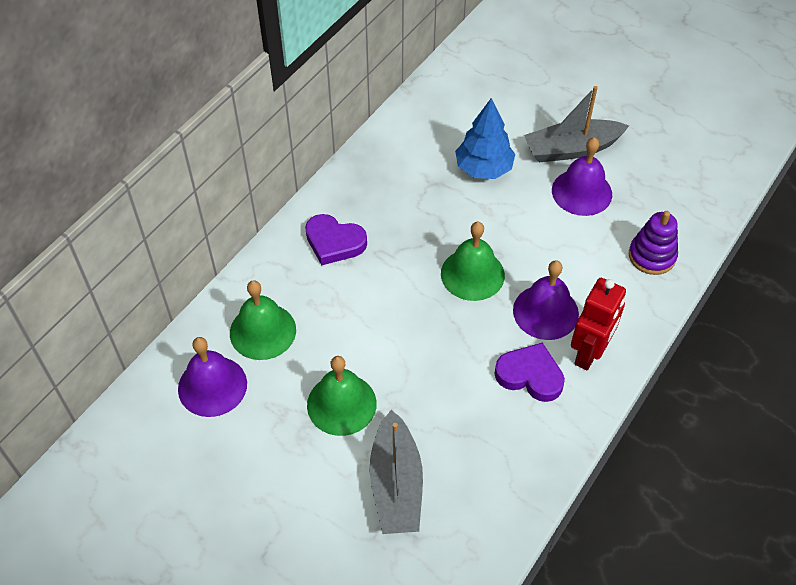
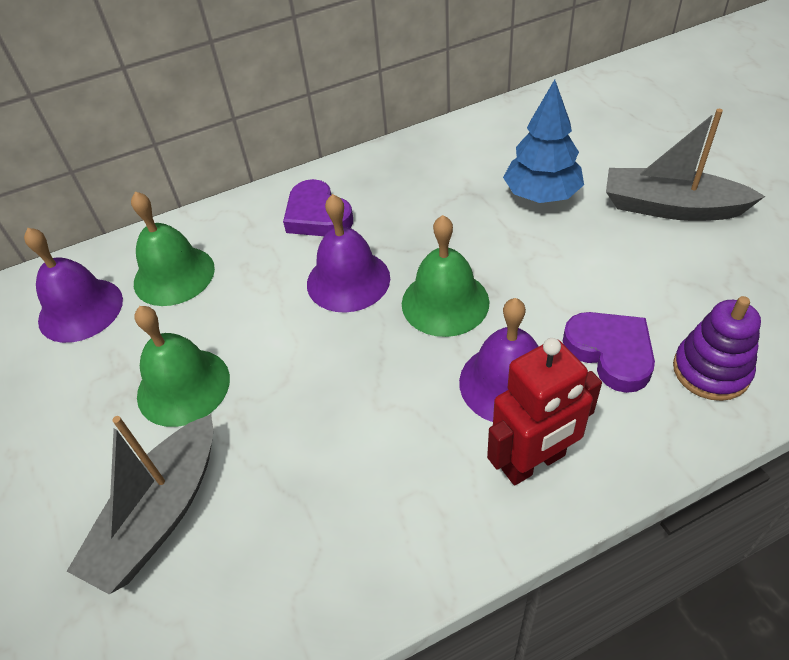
camera: 35 degrees right, 5 degrees down
(530, 375) = (430, 455): purple heart -> purple heart (610, 353)
(581, 192) = (654, 258): purple bell -> purple bell (348, 280)

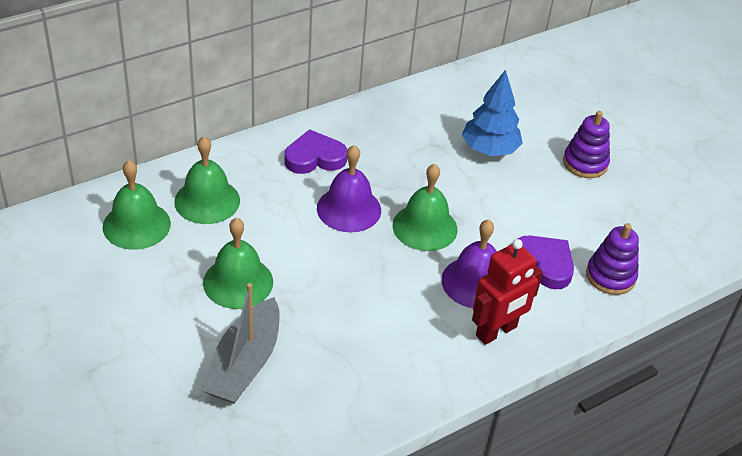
camera: 15 degrees left, 5 degrees down
(80, 309) = (136, 225): purple bell -> green bell
(317, 215) = (314, 157): purple heart -> purple heart turned 120 degrees clockwise
(671, 207) = (585, 163): grey boat -> purple stacking toy

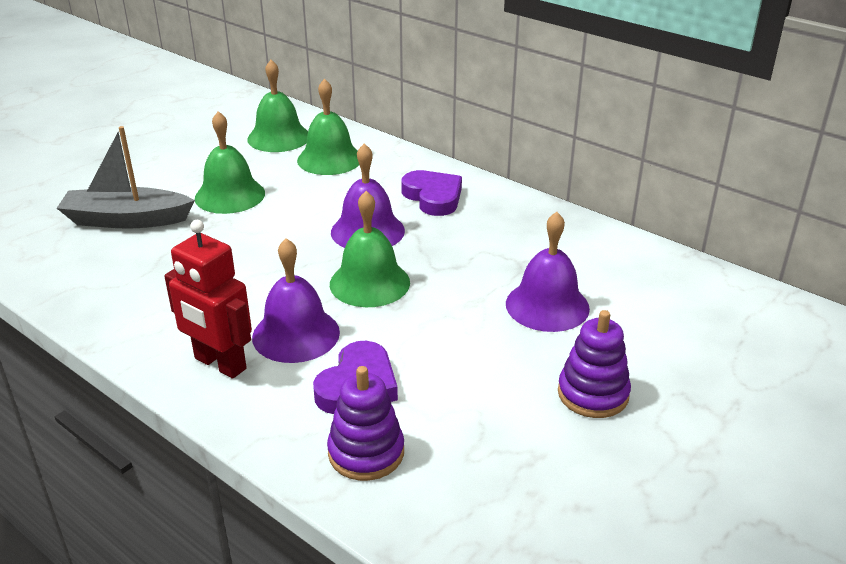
camera: 75 degrees right, 10 degrees down
(489, 149) = (547, 305): blue tree -> purple bell

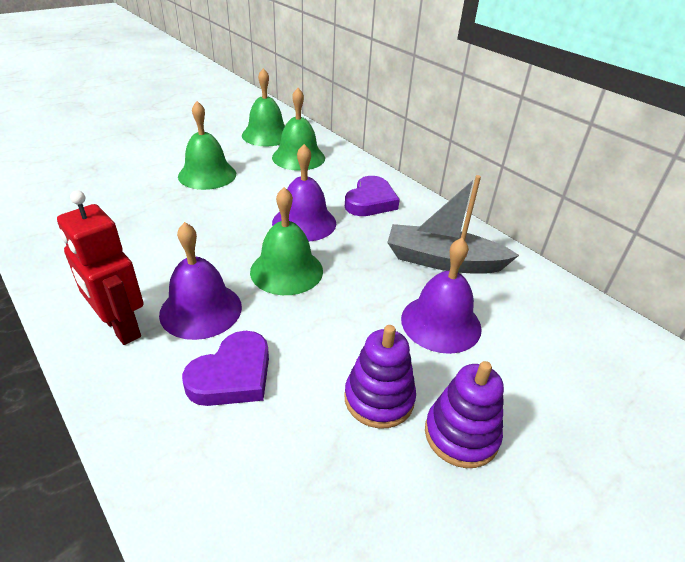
camera: 10 degrees right, 5 degrees up
(127, 220) = (118, 182): grey boat -> grey boat (443, 261)
(366, 452) = (207, 458): purple stacking toy -> purple stacking toy (379, 399)
(433, 197) = (370, 201): purple heart -> purple heart turned 45 degrees clockwise

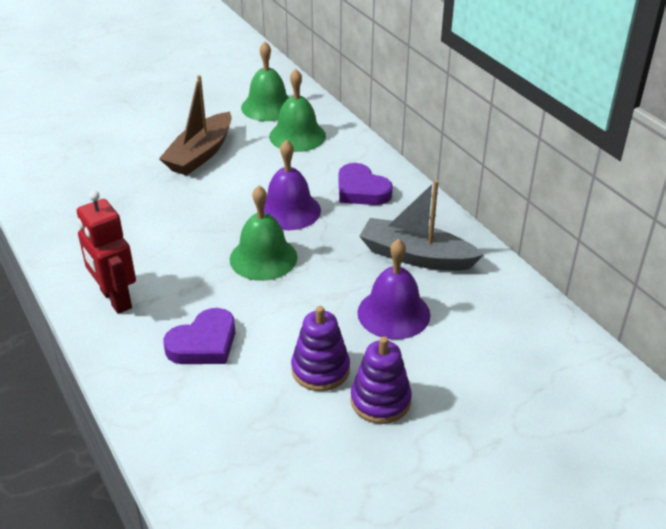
camera: 10 degrees right, 0 degrees up
(201, 310) = (182, 289): purple bell -> none
(207, 175) = (200, 154): green bell -> brown boat
(370, 201) = (361, 190): purple heart -> purple heart turned 105 degrees clockwise

